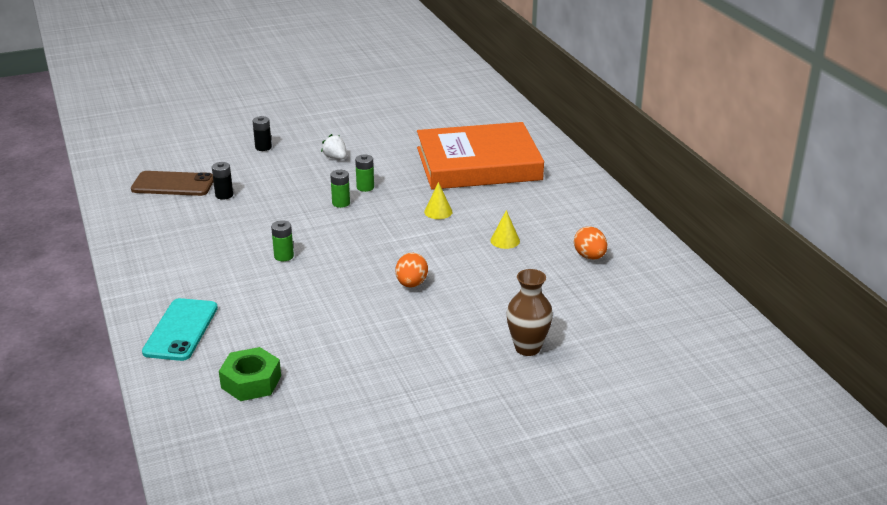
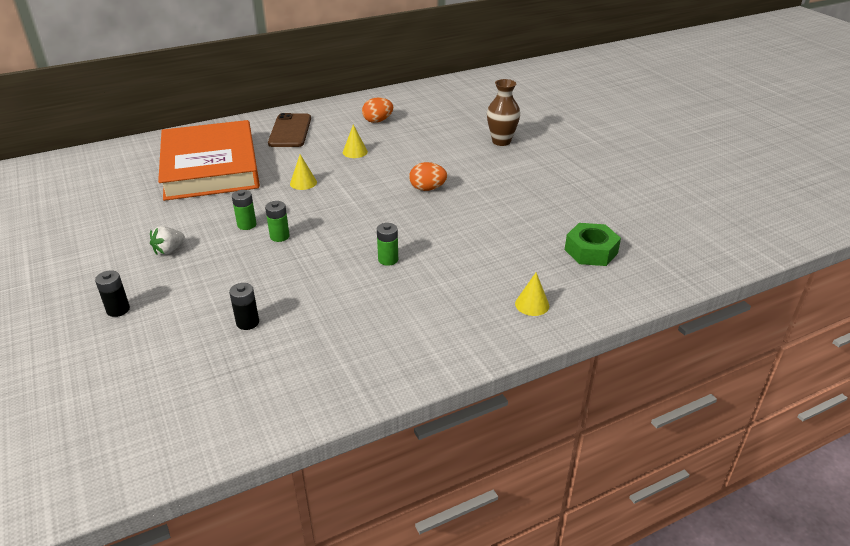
camera: 95 degrees left, 5 degrees up
(173, 184) = (208, 375): brown phone -> brown phone (290, 131)
(181, 330) = (532, 304): turquoise phone -> yellow cone

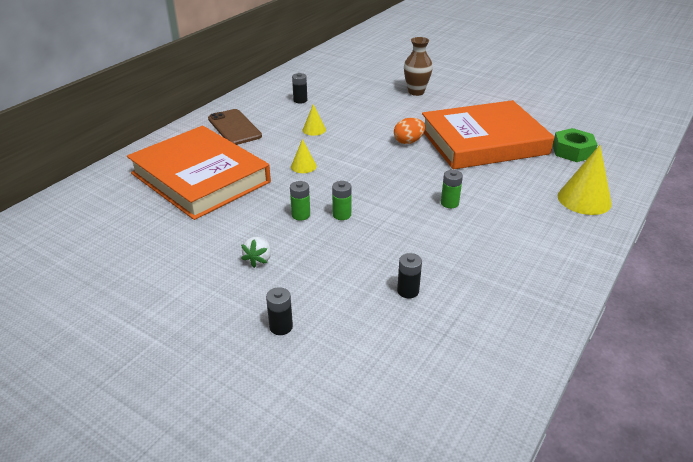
camera: 30 degrees left, 0 degrees up
(377, 121) = (300, 100): orange egg -> black battery
(504, 211) = (483, 141): none -> orange book
(532, 304) = (584, 199): yellow cone -> yellow cone, size x1.85

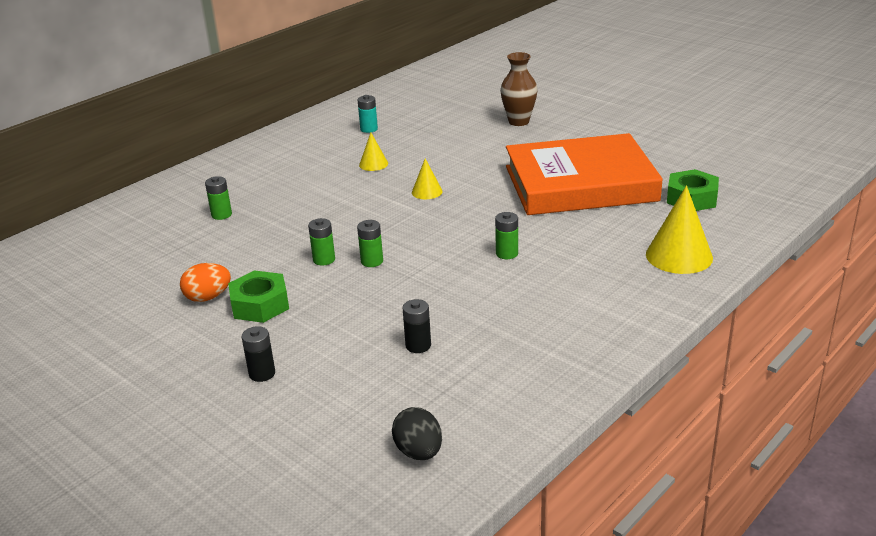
camera: 10 degrees right, 5 degrees down
(200, 178) = (221, 215): orange book -> green battery
(234, 127) = (279, 159): brown phone -> none
(258, 260) = (260, 305): white strawberry -> green nut
(300, 100) = (369, 129): black battery -> turquoise battery
(303, 166) = (346, 206): yellow cone -> yellow cone (427, 192)
(408, 141) = (485, 181): orange egg -> orange egg (208, 297)
(446, 396) = (419, 452): none -> black egg

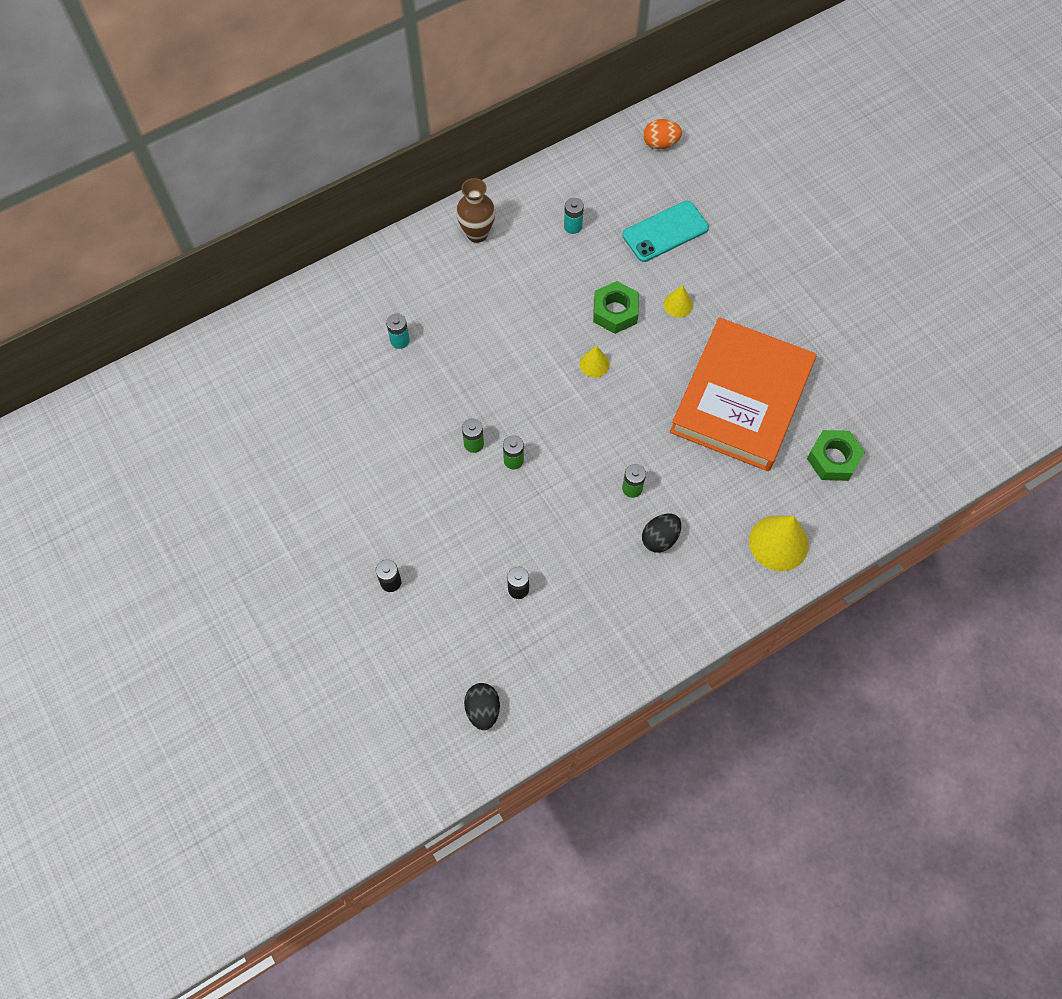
camera: 15 degrees right, 35 degrees up
(208, 297) = (366, 466): orange egg -> orange egg (660, 143)
(221, 215) = (400, 340): green battery -> turquoise battery
(260, 305) = (407, 491): green nut -> green nut (615, 312)
(373, 164) = (559, 297): yellow cone -> yellow cone (678, 304)
(454, 117) = (665, 231): none -> turquoise phone
(518, 121) = (727, 262): brown vase -> brown vase (477, 233)
(555, 278) = (660, 538): none -> black egg
(580, 184) = (741, 399): orange book -> orange book turned 75 degrees counterclockwise

